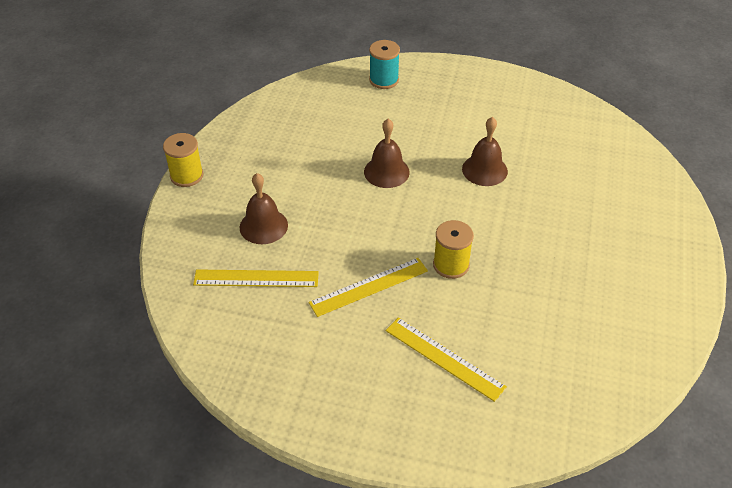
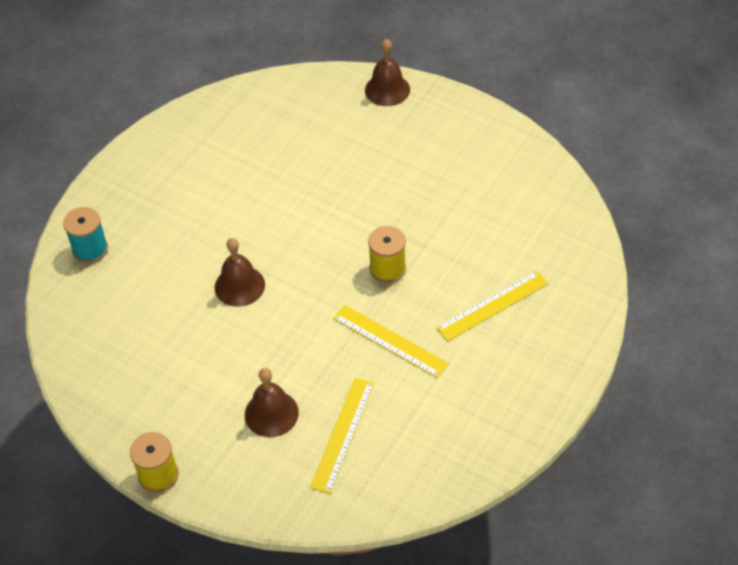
camera: 70 degrees left, 5 degrees up
(369, 287) = (390, 341): yellow ruler -> yellow ruler turned 45 degrees counterclockwise
(484, 170) = (274, 205): brown bell -> brown bell (387, 89)

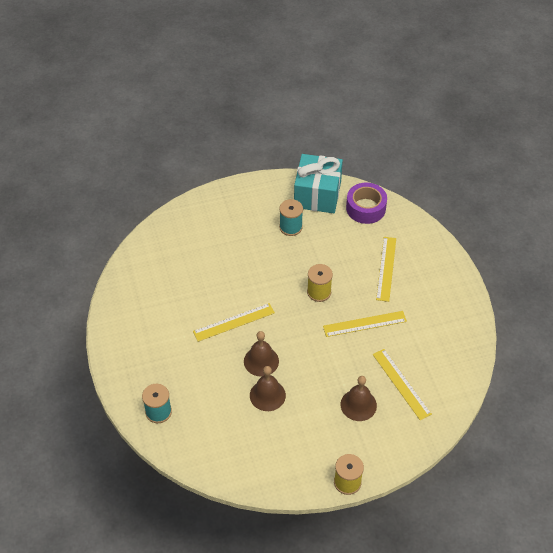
camera: 50 degrees left, 0 degrees up
(265, 227) = (234, 322): none -> yellow ruler
(387, 89) = (201, 206): brown bell -> brown bell (267, 395)
(449, 180) = (290, 227): none -> turquoise spool
(523, 170) = (317, 195): none -> turquoise gift
(558, 225) = (366, 208): none -> purple tape

